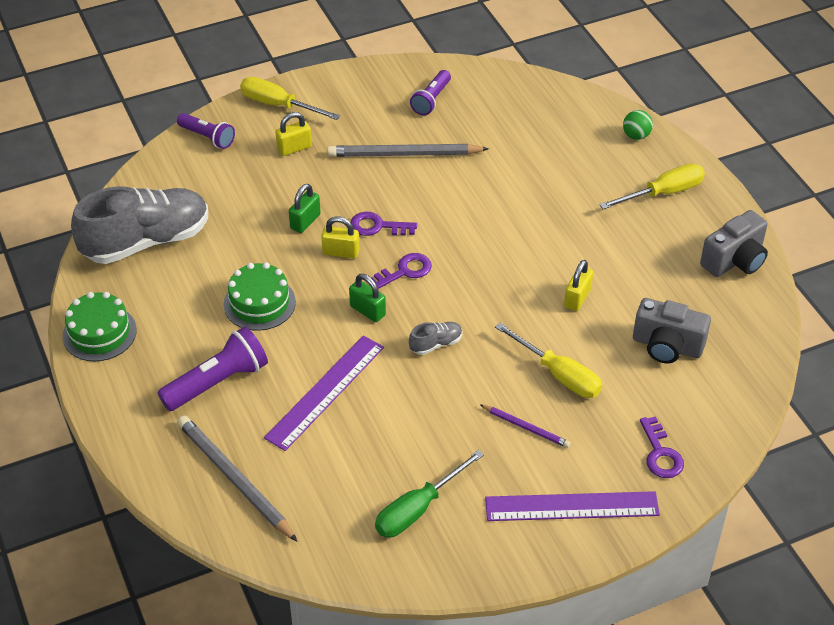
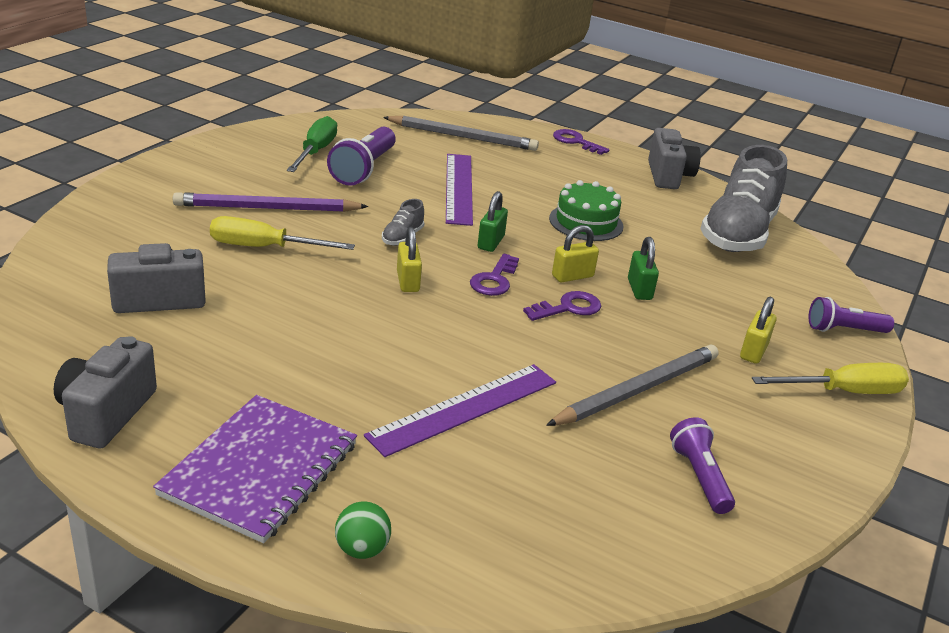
camera: 140 degrees right, 15 degrees down
(99, 333) = (668, 176): green cake -> grey camera
(218, 382) = (545, 174): purple flashlight -> purple flashlight (363, 169)
(367, 311) = (490, 242): green padlock -> green padlock turned 75 degrees counterclockwise
(526, 427) = (267, 208): purple pencil -> purple pencil, size x1.88
(572, 506) = (190, 177): purple ruler -> purple ruler (464, 408)
(577, 298) = (292, 311): yellow padlock -> yellow padlock (407, 281)
(660, 454) = (124, 222): purple key -> purple key (576, 142)
(663, 193) = (260, 469): yellow screwdriver -> purple notebook

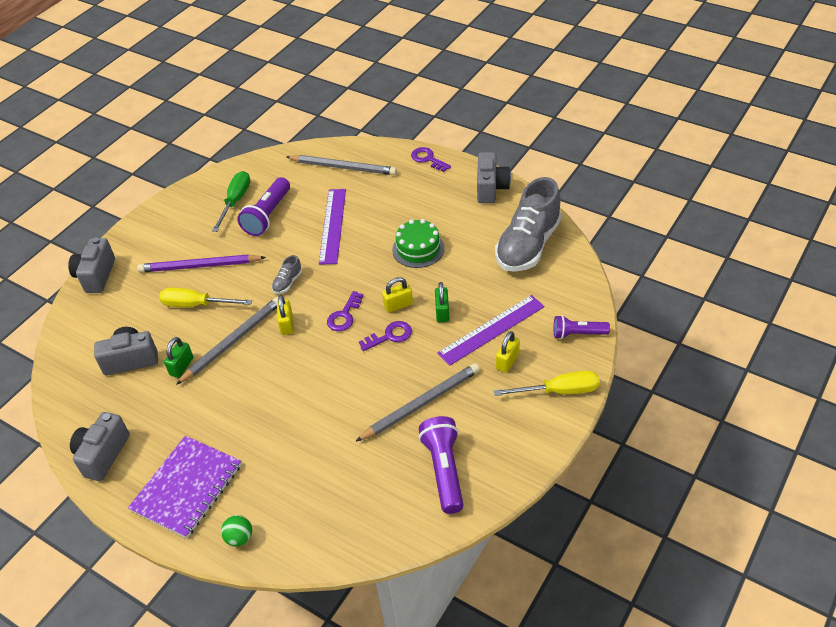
camera: 10 degrees right, 15 degrees up
(106, 203) = (96, 276): none -> grey camera
(325, 292) = (233, 341): none -> grey pencil
(464, 408) = (309, 430): purple ruler -> purple ruler (491, 329)
(490, 242) = (347, 279): green padlock -> green padlock (181, 366)
(699, 476) = (444, 470): purple flashlight -> purple flashlight, size x1.55

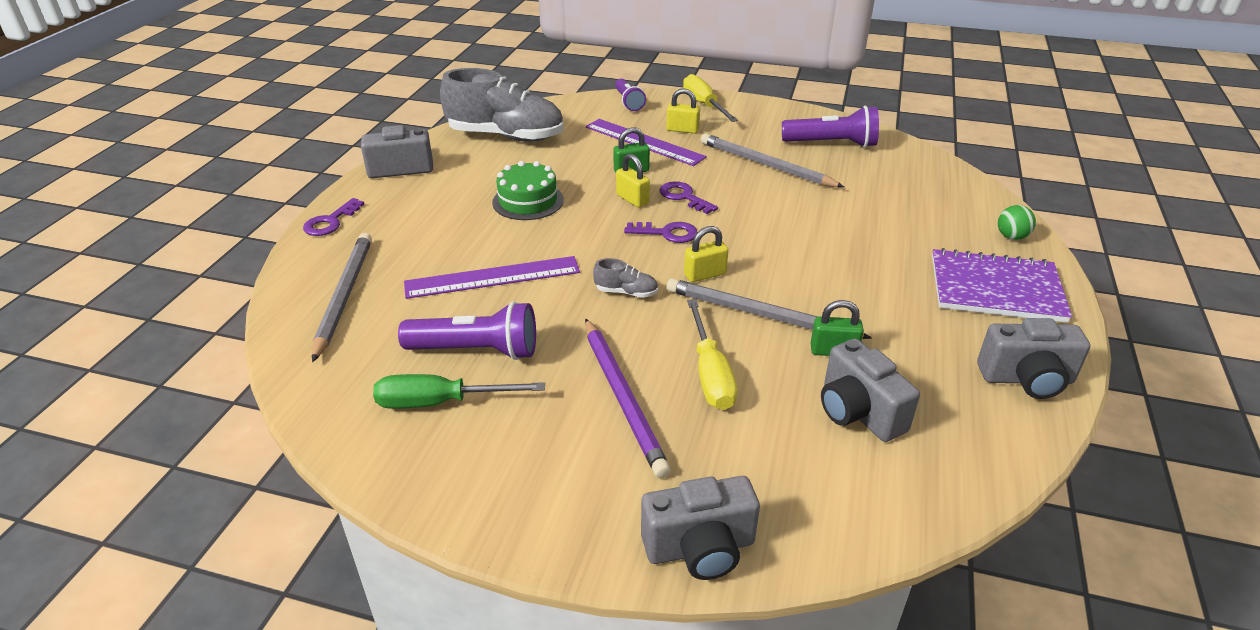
camera: 110 degrees left, 10 degrees down
(444, 470) = (832, 144): purple flashlight -> purple flashlight turned 150 degrees counterclockwise

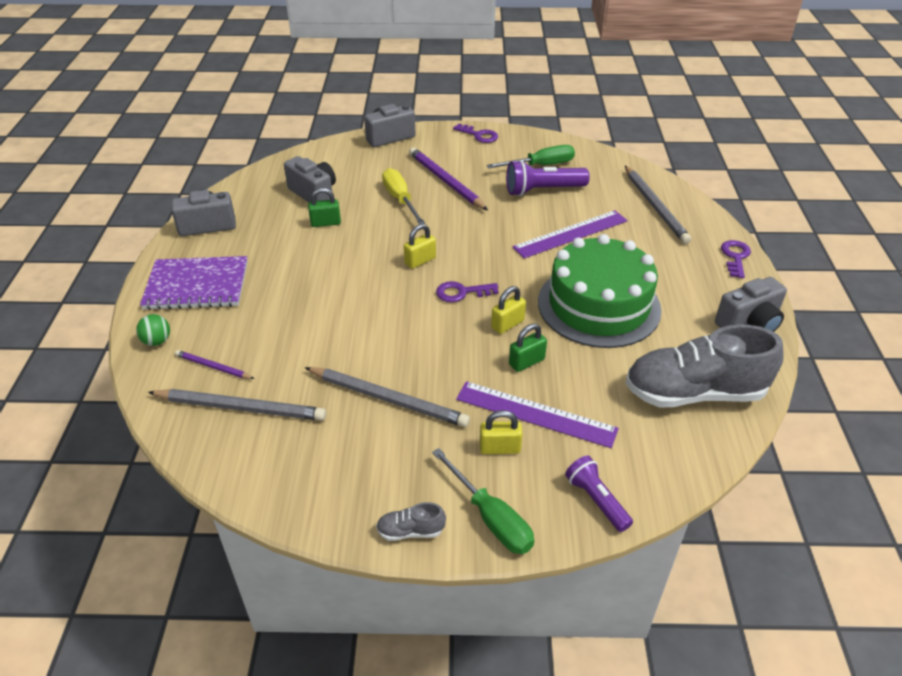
camera: 165 degrees right, 5 degrees up
(528, 201) = (598, 305): green cake -> green cake, size x1.86
(626, 292) = (471, 238): grey shoe -> grey shoe (410, 531)
(632, 199) = (507, 324): yellow padlock -> yellow padlock turned 75 degrees counterclockwise
(684, 197) = (461, 336): purple key -> purple key (479, 135)
(704, 104) = (491, 518): yellow screwdriver -> green screwdriver
(760, 314) = (375, 238): grey pencil -> grey pencil (241, 407)
(832, 144) = (311, 456): purple flashlight -> none
(938, 207) = (213, 367): none -> purple pencil

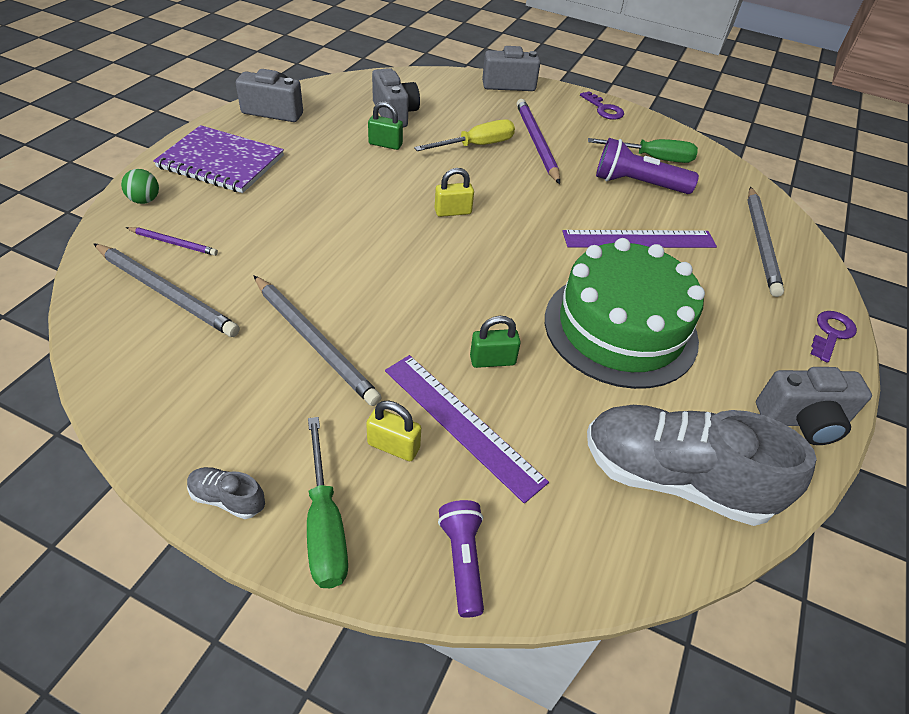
camera: 20 degrees right, 5 degrees up
(213, 367) = (173, 243): purple pencil -> purple pencil turned 150 degrees clockwise
(400, 199) = (476, 145): yellow screwdriver -> yellow screwdriver turned 60 degrees clockwise
(462, 292) = (473, 259): purple key -> none
(507, 324) = (500, 311): yellow padlock -> none

